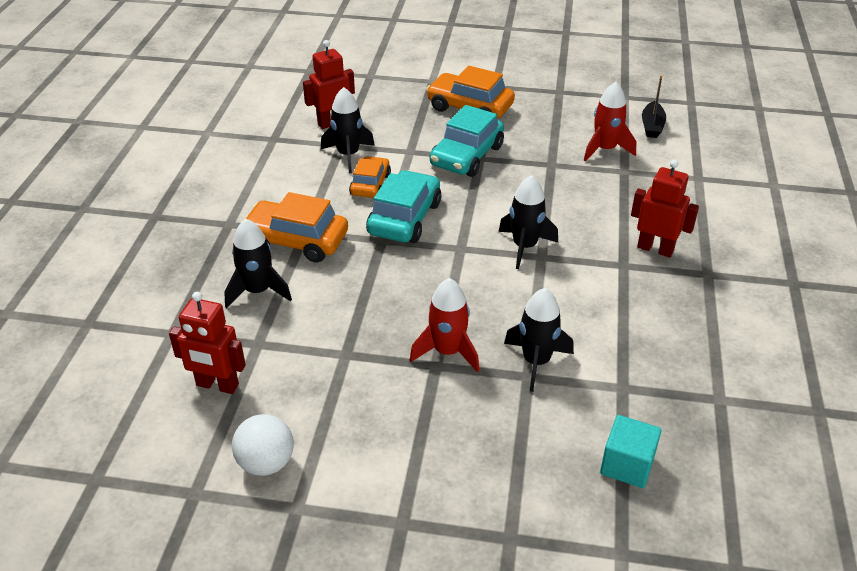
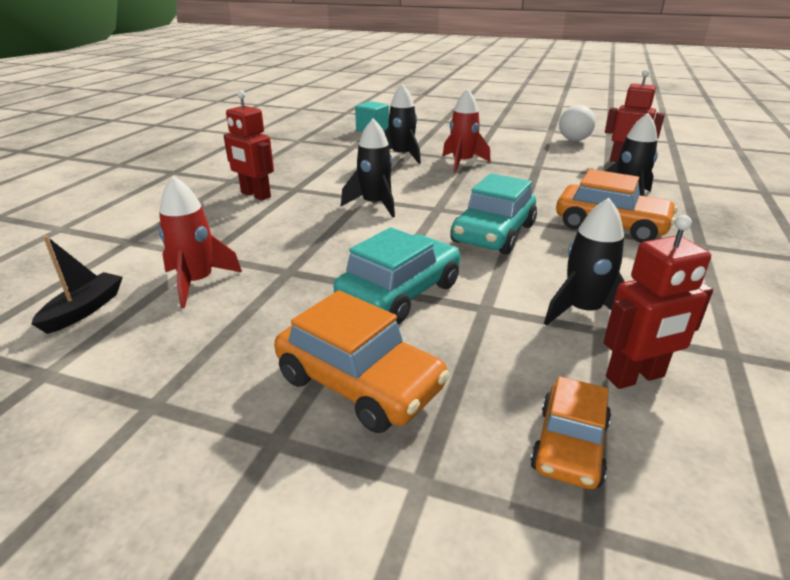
camera: 170 degrees left, 10 degrees down
(370, 184) = (539, 269): orange car -> orange car (569, 446)

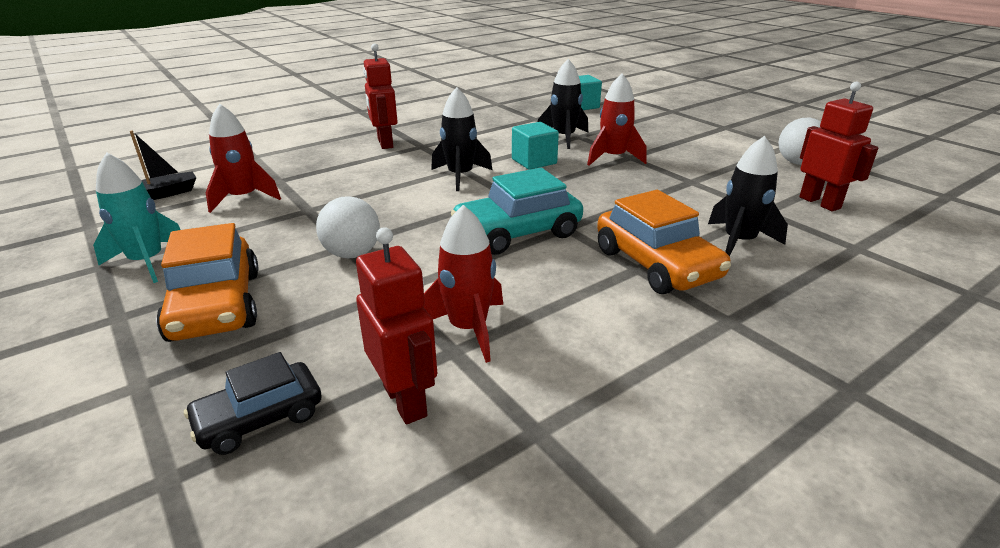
camera: 35 degrees right, 0 degrees up
(203, 378) = (147, 262): none -> turquoise rocket
(400, 293) = (352, 254): turquoise car -> white ball
(411, 179) = (534, 161): none -> turquoise cube
(569, 446) = (259, 418): orange car -> black car
(583, 311) = (468, 329): black rocket -> red rocket
(635, 377) = (405, 400): red robot -> red robot turned 135 degrees counterclockwise

